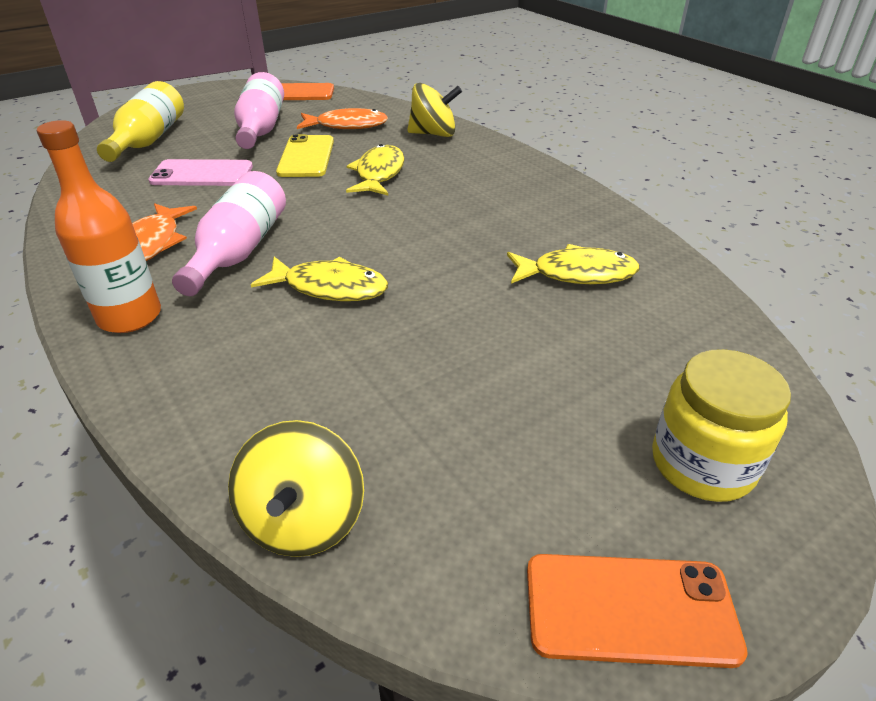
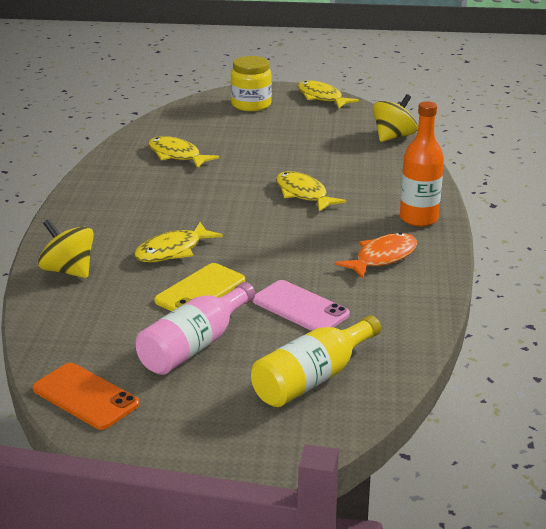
camera: 140 degrees left, 10 degrees down
(239, 251) = (331, 232): pink bottle -> none
(347, 125) = (116, 314): orange fish -> none
(630, 609) = (321, 97): orange phone -> yellow fish

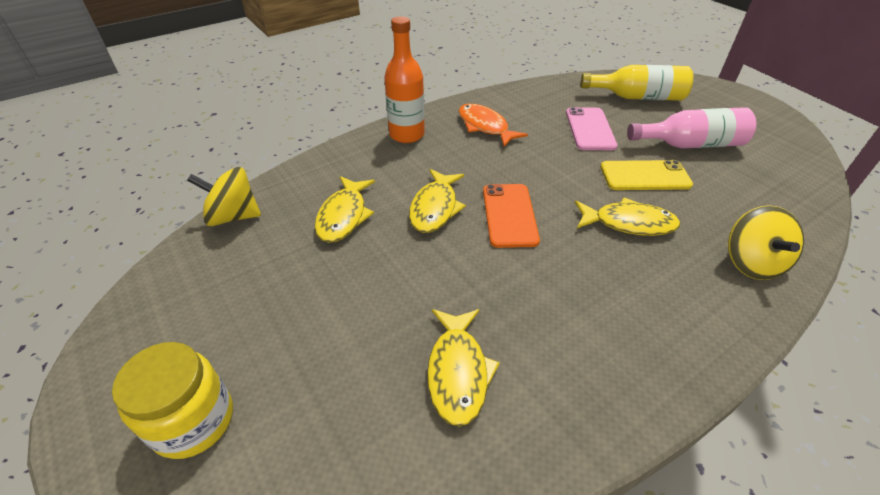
camera: 130 degrees left, 15 degrees up
(85, 396) = (795, 154): orange phone -> orange phone (509, 215)
(321, 97) = (114, 348): yellow fish -> yellow fish (344, 216)
(382, 257) = (485, 126): orange fish -> orange fish turned 45 degrees clockwise

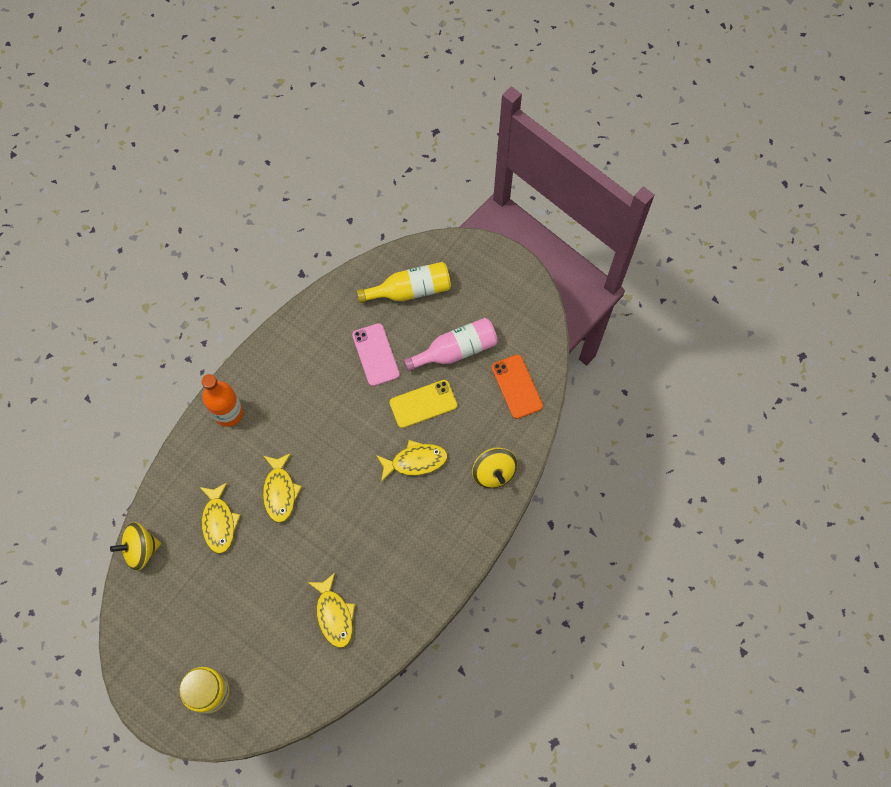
camera: 20 degrees left, 25 degrees up
(485, 126) = (289, 380): orange fish -> none
(509, 215) = (334, 481): orange phone -> orange phone (517, 386)

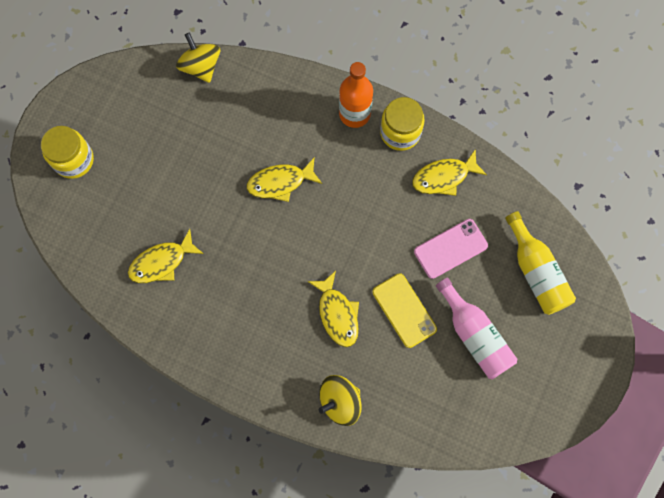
camera: 80 degrees right, 5 degrees up
(219, 522) = (239, 131): yellow fish -> yellow fish (444, 177)
(257, 376) = (400, 132): none -> yellow jar
(517, 386) = (446, 412): orange phone -> none

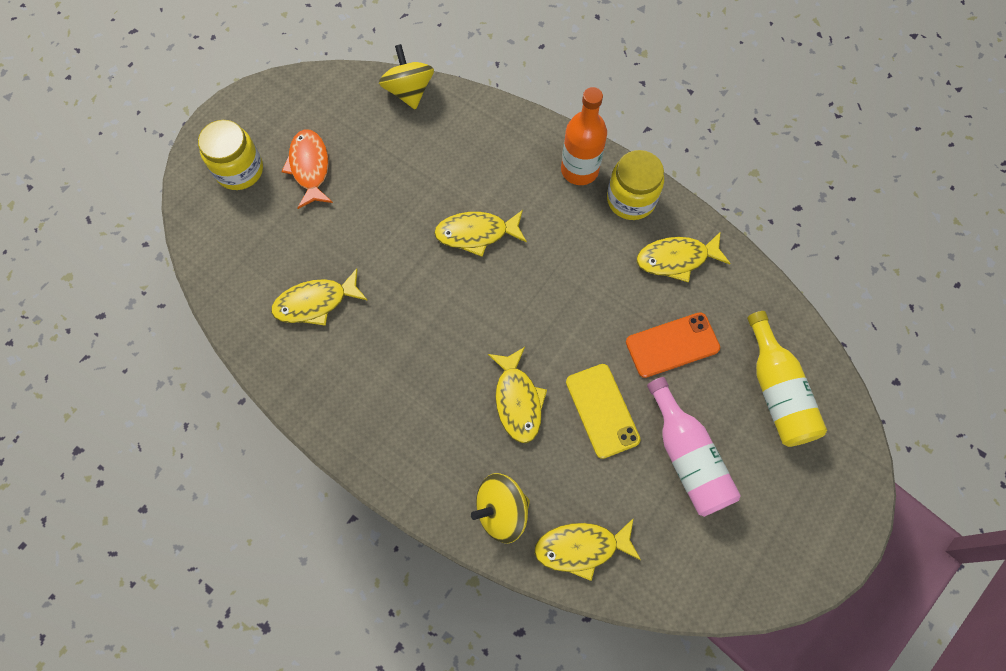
camera: 10 degrees right, 5 degrees down
(132, 148) = (310, 167): none -> orange fish
(405, 418) = (581, 547): none -> yellow fish
(450, 248) = (672, 345): pink phone -> orange phone

